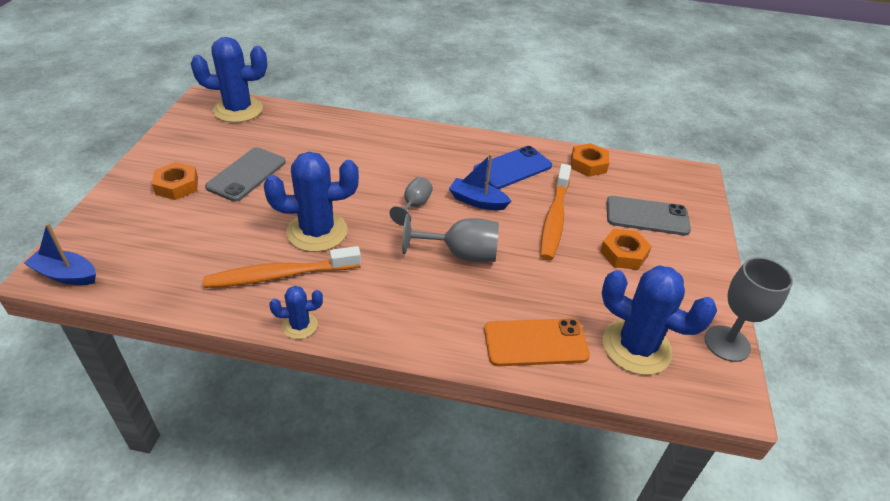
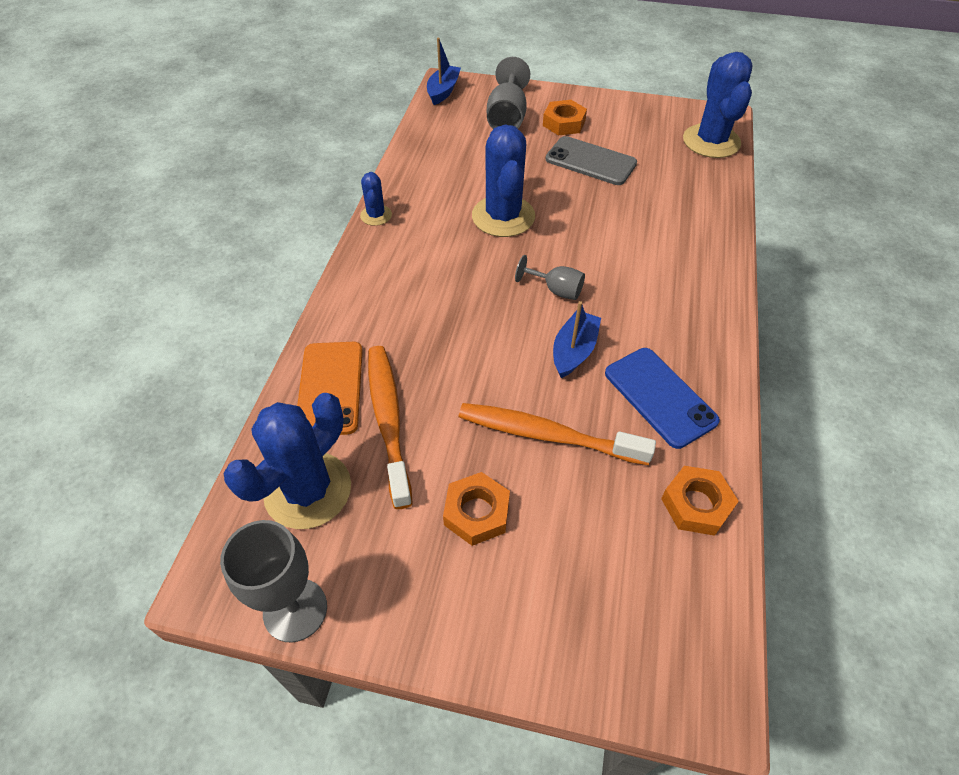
camera: 95 degrees right, 10 degrees up
(279, 275) = (440, 198): orange toothbrush -> orange toothbrush (388, 420)
(461, 254) = (472, 330): grey goblet -> grey goblet (507, 118)
(647, 216) = (568, 569): grey phone -> none

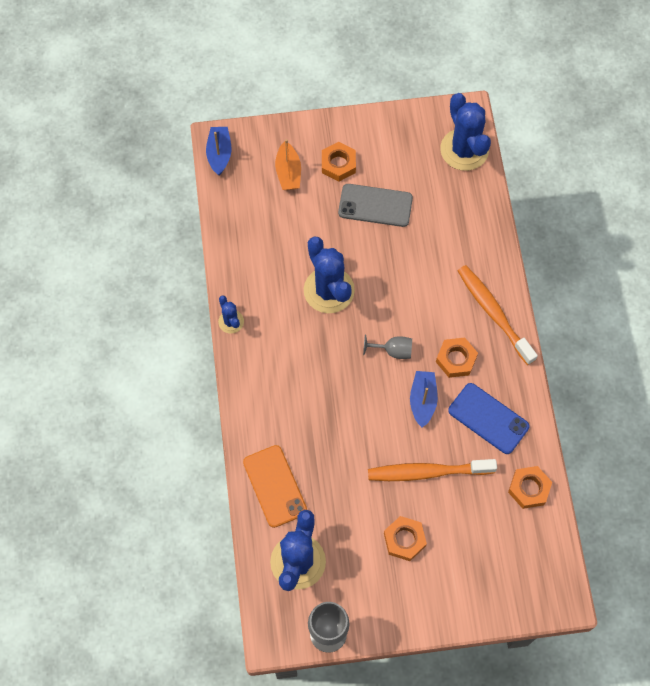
camera: 20 degrees left, 15 degrees up
(388, 420) = (324, 496): orange toothbrush -> orange toothbrush (493, 313)
(507, 118) = (288, 172): grey goblet -> orange boat
(636, 320) = (456, 359): none -> orange nut

